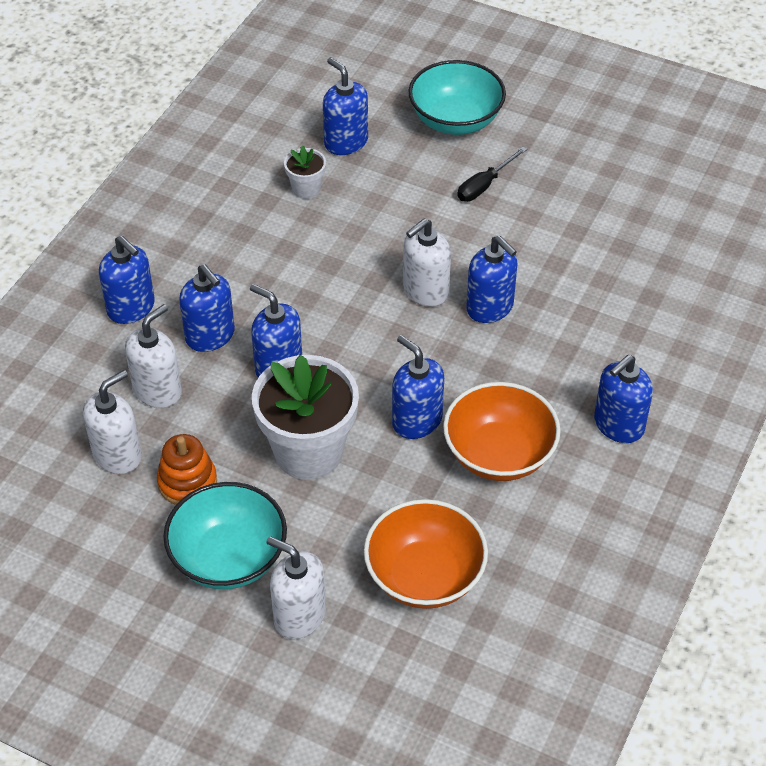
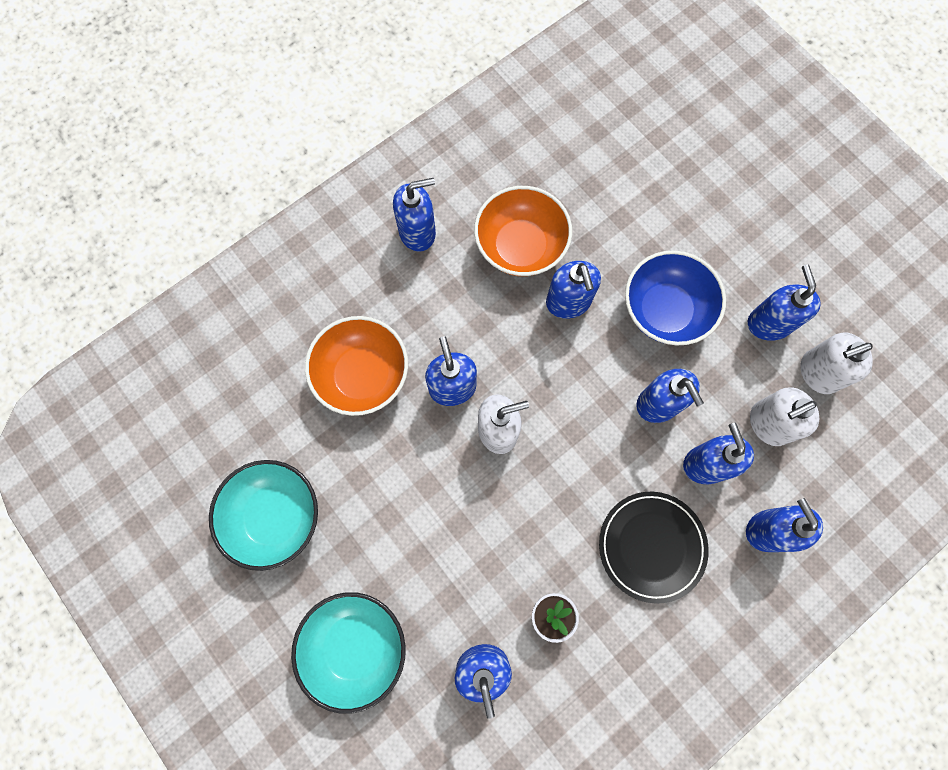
camera: 155 degrees left, 25 degrees up
(187, 482) = (769, 323): orange stacking toy -> blue soap dispenser
(228, 558) = (757, 246): turquoise bowl -> turquoise bowl (275, 516)
(237, 260) = (651, 546): none -> black plate
(299, 615) = (721, 183): white soap dispenser -> none
(308, 452) = (665, 310): white flower pot -> blue bowl
(424, 576) = (622, 175): orange bowl -> orange bowl (362, 375)
(484, 185) = (377, 536): black screwdriver -> none

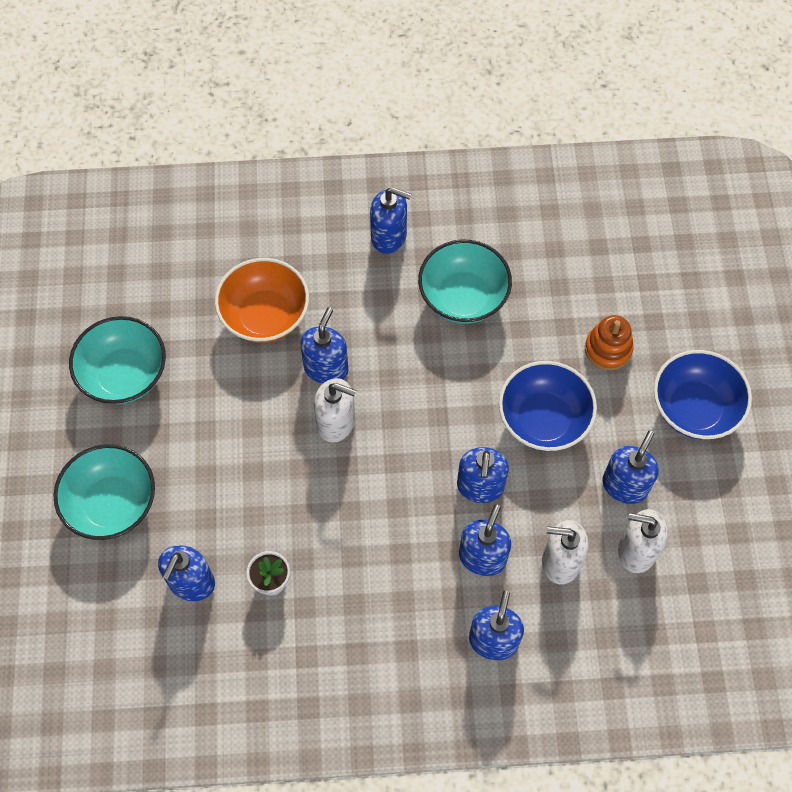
camera: 35 degrees right, 10 degrees down
(520, 246) = (463, 297): orange bowl -> turquoise bowl
(568, 302) = (468, 363): blue soap dispenser -> none
(651, 546) = (389, 587): black plate -> none
(670, 215) = (608, 349): none -> orange stacking toy
(772, 221) = (694, 408): none -> blue bowl

